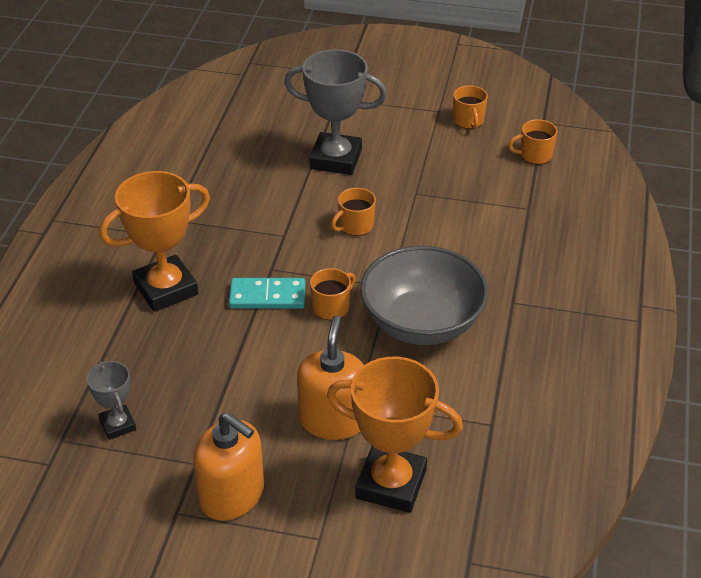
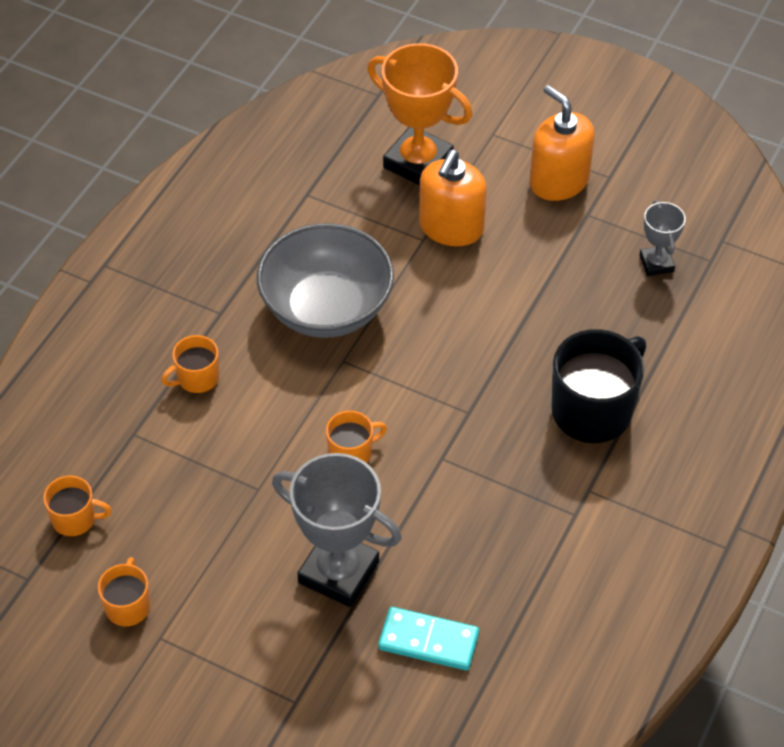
camera: 165 degrees left, 10 degrees up
(166, 289) = (593, 410): orange trophy -> black mug
(267, 296) = (481, 376): turquoise domino -> turquoise domino (428, 641)
(331, 307) = (415, 347): orange mug -> orange mug (197, 378)

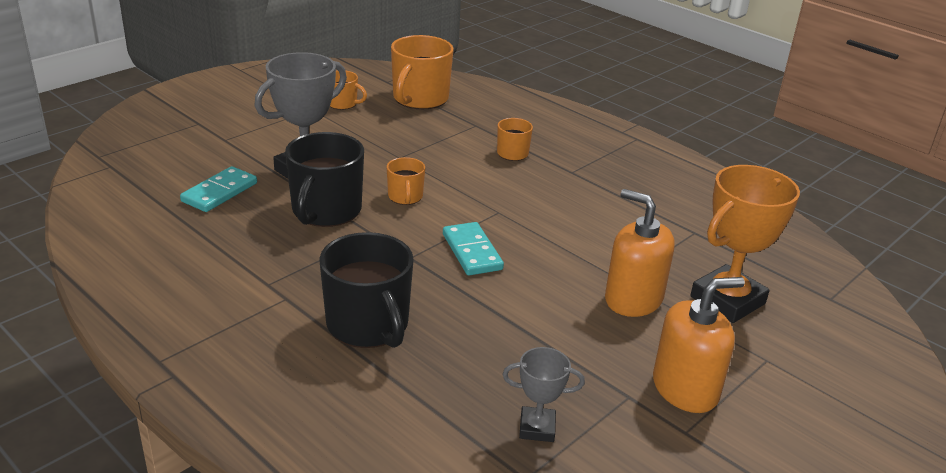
camera: 105 degrees right, 20 degrees down
(75, 519) = (420, 99): orange mug -> orange mug, size x1.92
(326, 308) = (557, 215): grey bowl -> none
(417, 517) = (326, 211): none -> black mug
(433, 364) = (472, 252): none -> turquoise domino

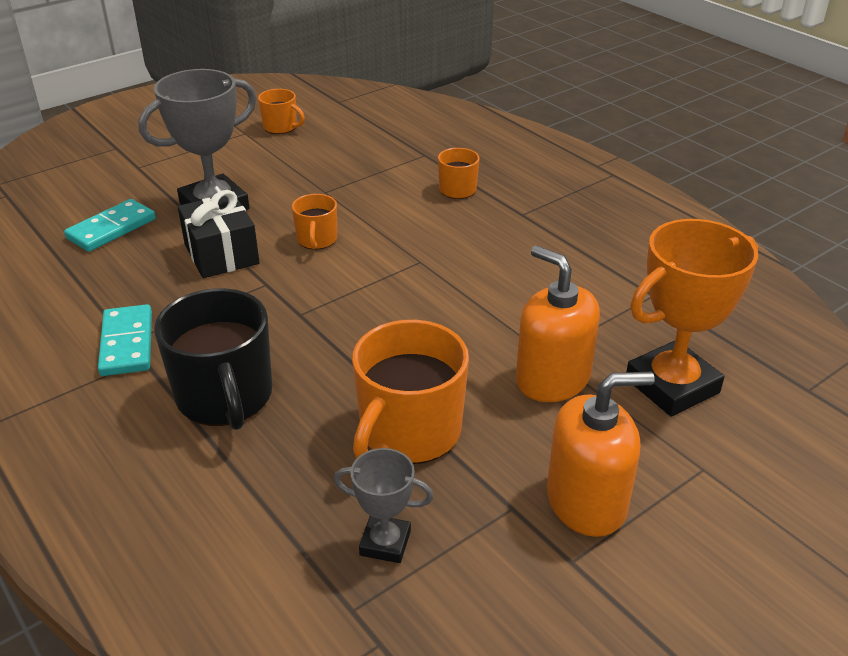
camera: 10 degrees right, 5 degrees up
(326, 211) = (221, 254): black mug -> black gift
(420, 99) = (369, 122): orange mug -> orange mug (409, 432)
(472, 252) = (374, 310): turquoise domino -> turquoise domino (127, 343)

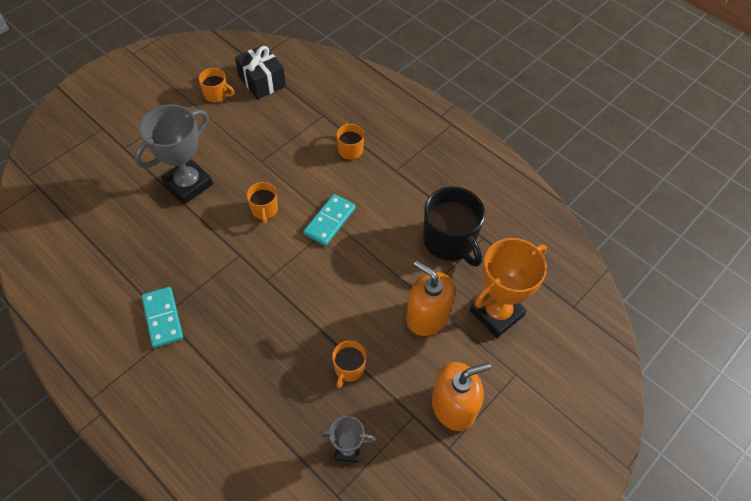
camera: 10 degrees left, 20 degrees up
(111, 228) = (123, 213): turquoise domino -> turquoise domino (329, 221)
(221, 254) = (204, 230): black gift -> black gift (262, 81)
(225, 397) = (235, 355): black mug -> black mug (450, 241)
(409, 432) = (349, 368): orange mug -> orange mug, size x0.52

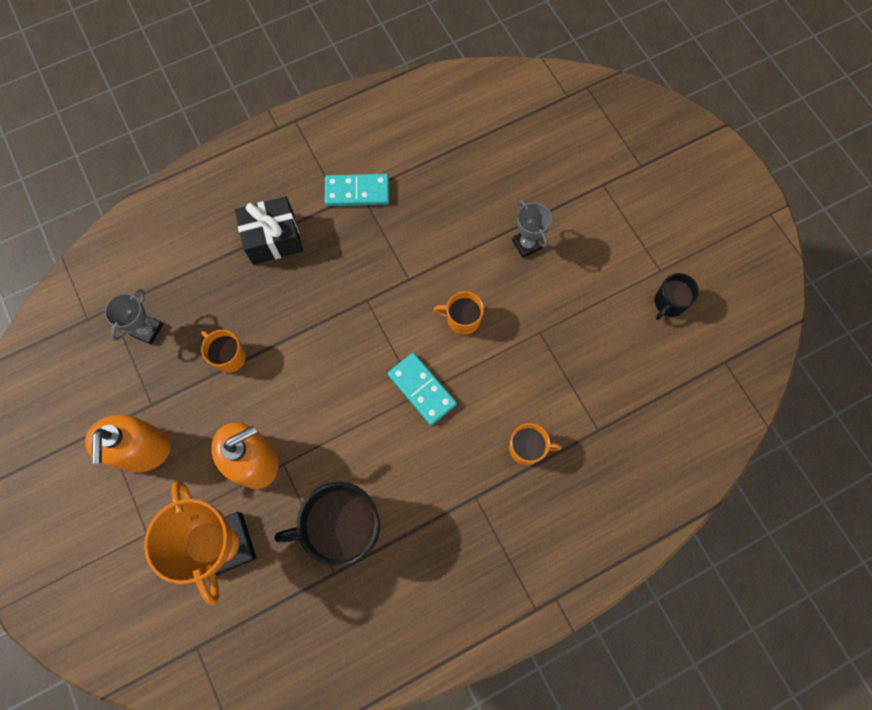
camera: 110 degrees right, 15 degrees up
(188, 184) = (527, 244): grey trophy -> grey trophy, size x0.53
(217, 94) = (669, 303): orange mug -> black mug
(262, 81) = (681, 365): black gift -> black gift (273, 238)

